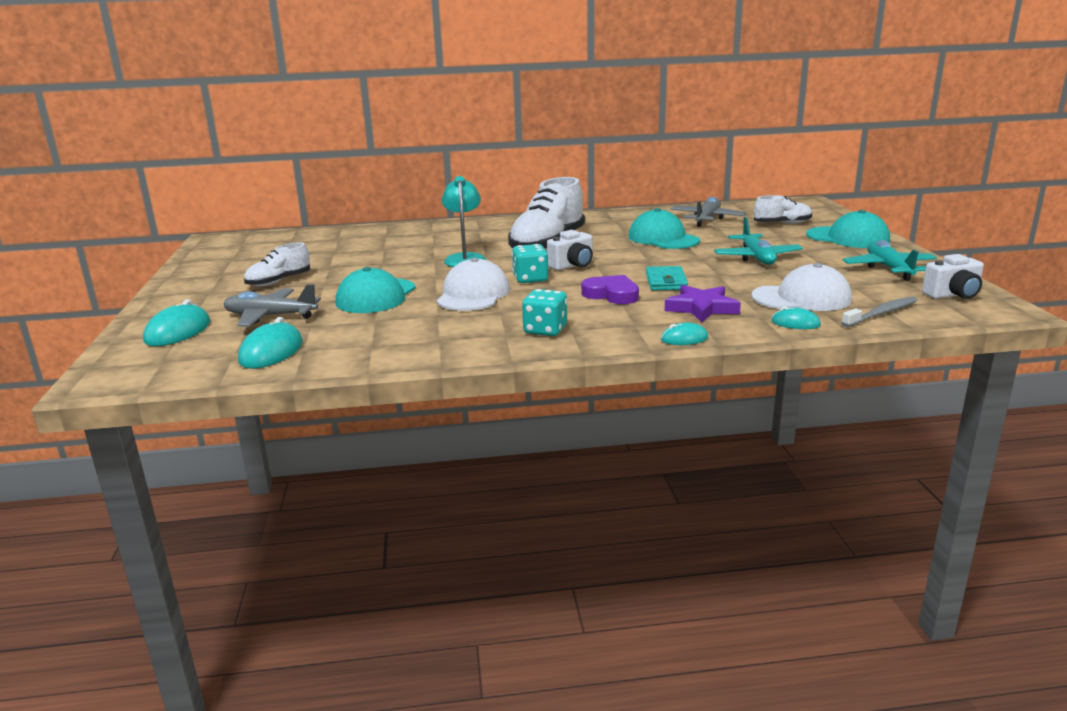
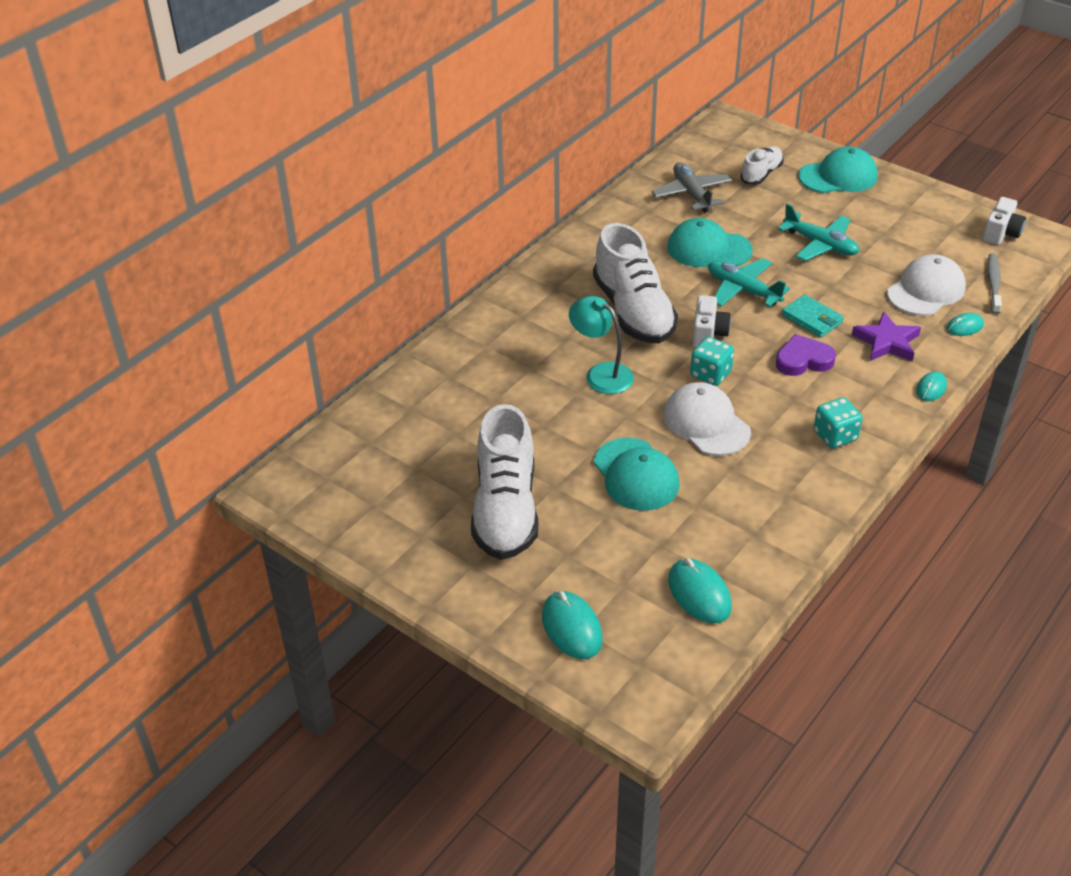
camera: 45 degrees left, 20 degrees up
(270, 316) = (605, 557): grey plane -> none
(279, 281) = (505, 509): white shoe -> white shoe, size x1.92
(889, 269) = (923, 215): turquoise plane -> turquoise plane (743, 290)

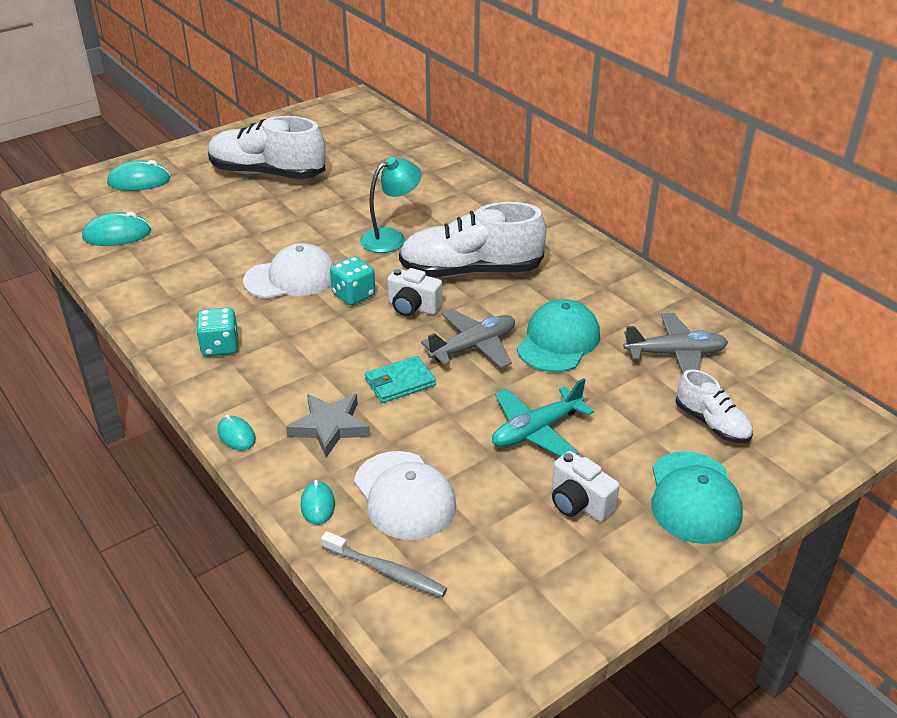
camera: 105 degrees right, 5 degrees down
(636, 475) = (258, 231): turquoise cap -> none
(743, 290) = (473, 347): turquoise plane -> grey plane
(803, 360) = (338, 357): purple heart -> none
(887, 342) = (329, 427): purple star -> grey star
(1001, 233) = (497, 633): white camera -> white camera (579, 503)

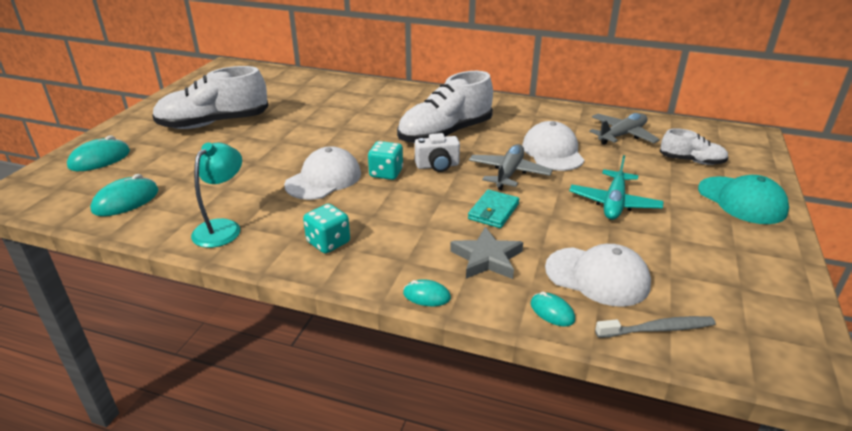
camera: 35 degrees left, 5 degrees down
(391, 238) = (364, 133): turquoise lamp -> turquoise lamp (223, 228)
(558, 341) = (552, 152): turquoise cap -> white cap
(579, 503) = (695, 231): white camera -> none

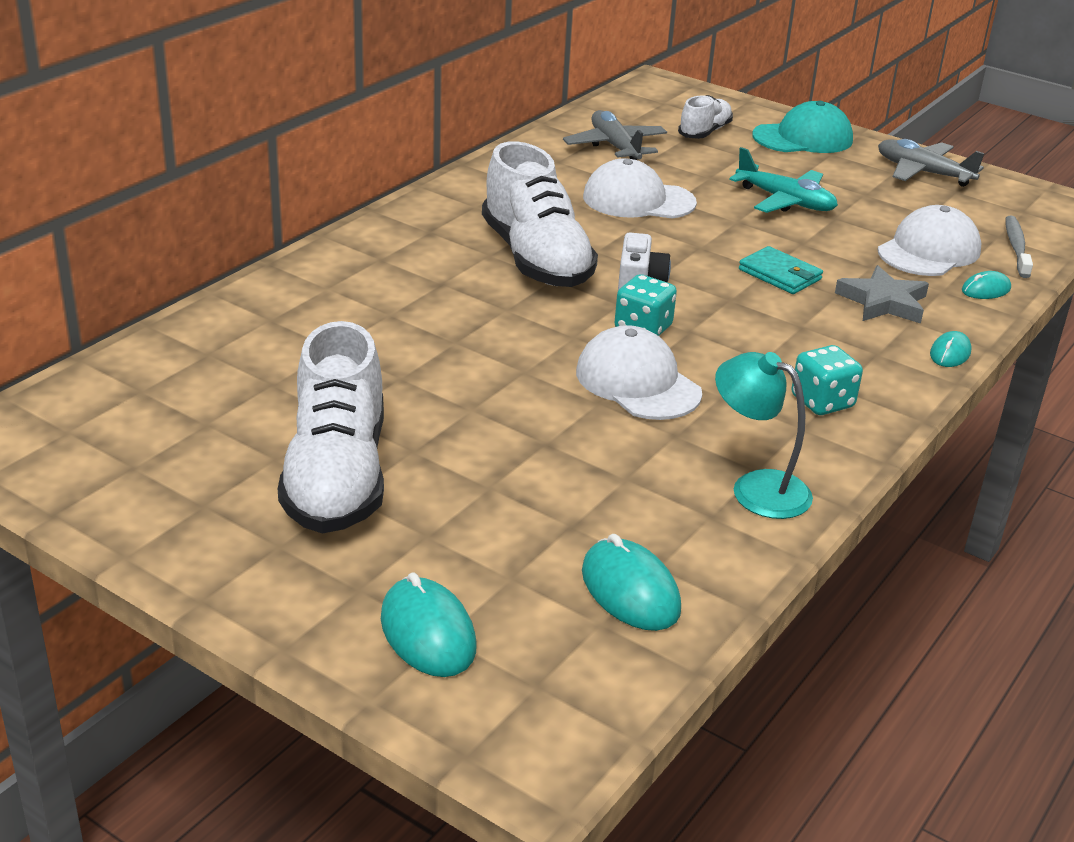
camera: 75 degrees left, 0 degrees up
(509, 173) = (685, 242): grey plane -> grey plane (923, 173)

